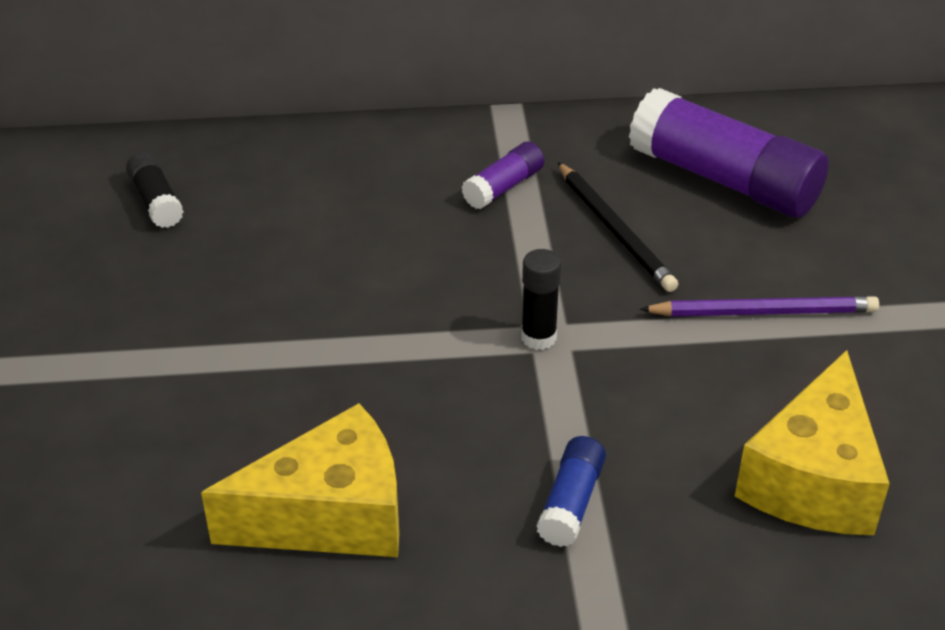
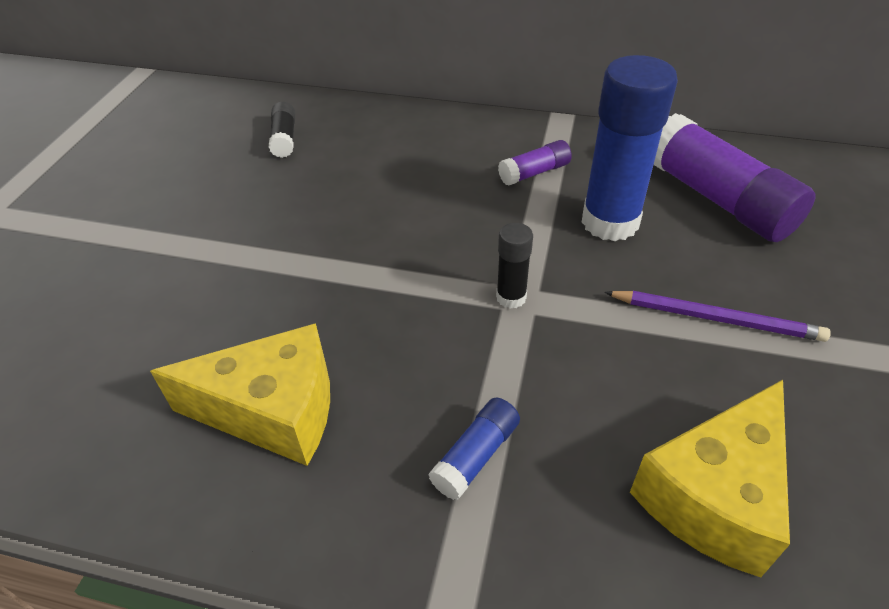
camera: 20 degrees right, 5 degrees up
(615, 230) = (610, 222): black pencil -> blue glue stick

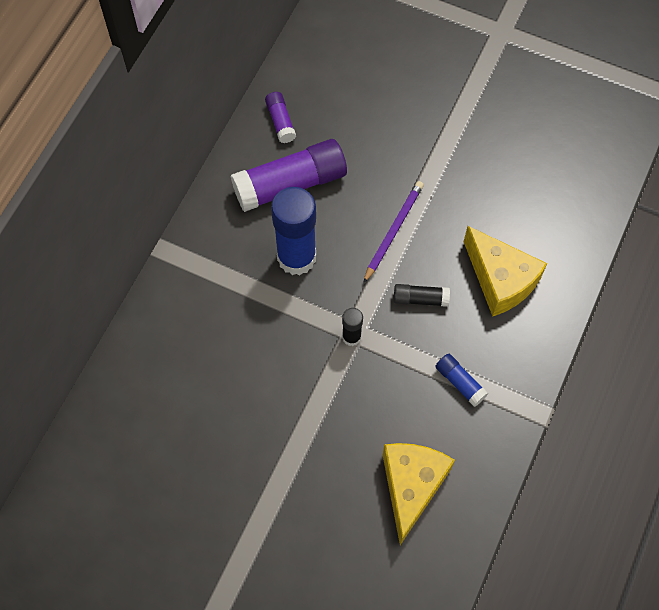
camera: 80 degrees left, 20 degrees up
(284, 139) = (125, 470): black glue stick -> black glue stick (420, 299)
(534, 173) = (229, 289): purple glue stick -> purple glue stick (280, 121)

